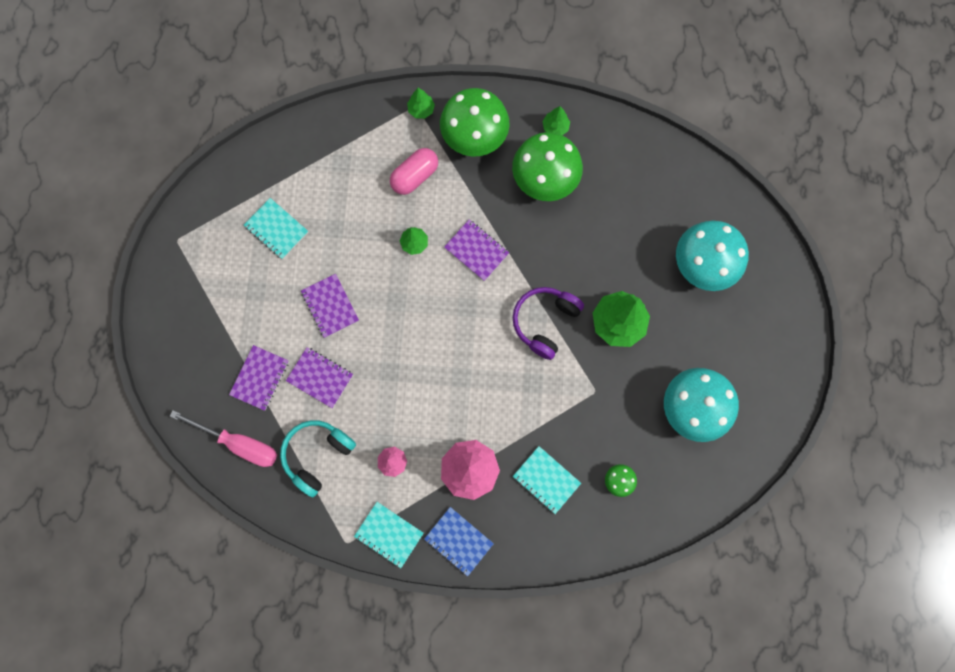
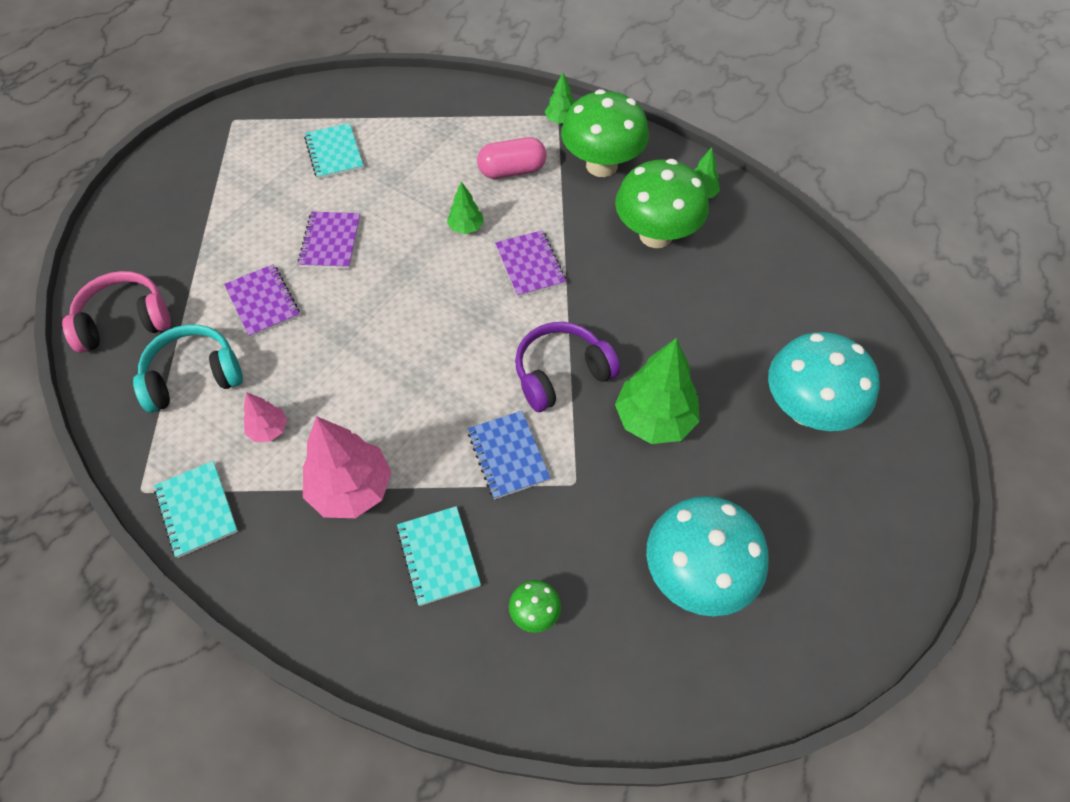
camera: 30 degrees right, 20 degrees down
(239, 443) = (124, 321): pink screwdriver -> pink headphones
(260, 378) = (202, 271): purple notebook -> none
(458, 541) = (272, 568): blue notebook -> blue notebook (508, 456)

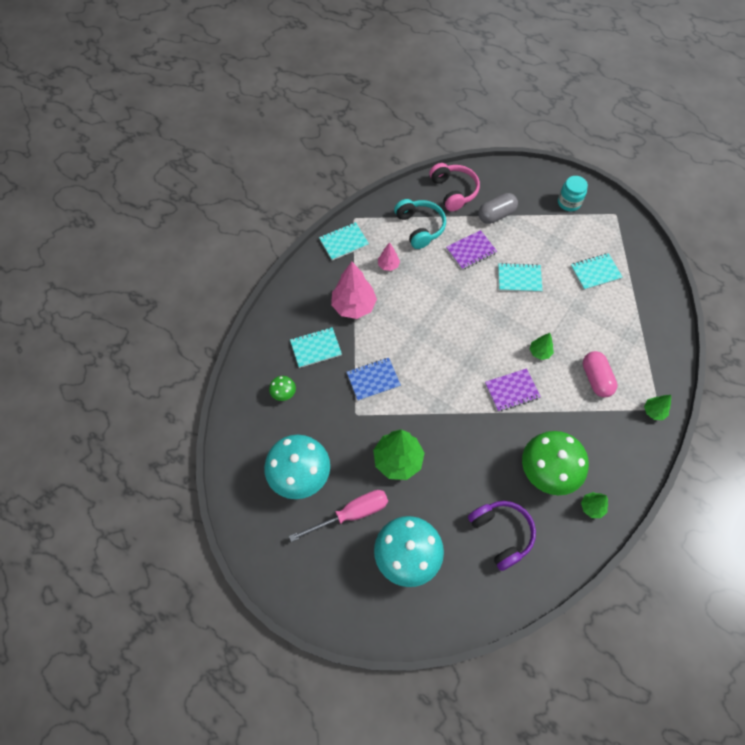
camera: 90 degrees right, 5 degrees up
(195, 263) = (496, 215): none -> grey capsule
(196, 170) = (569, 203): none -> turquoise jar
(330, 242) = (519, 278): purple notebook -> turquoise notebook
(561, 373) = (429, 408): purple headphones -> purple headphones (501, 534)
(601, 165) = (611, 438): green mushroom -> none
(753, 488) = (351, 514): none -> pink screwdriver

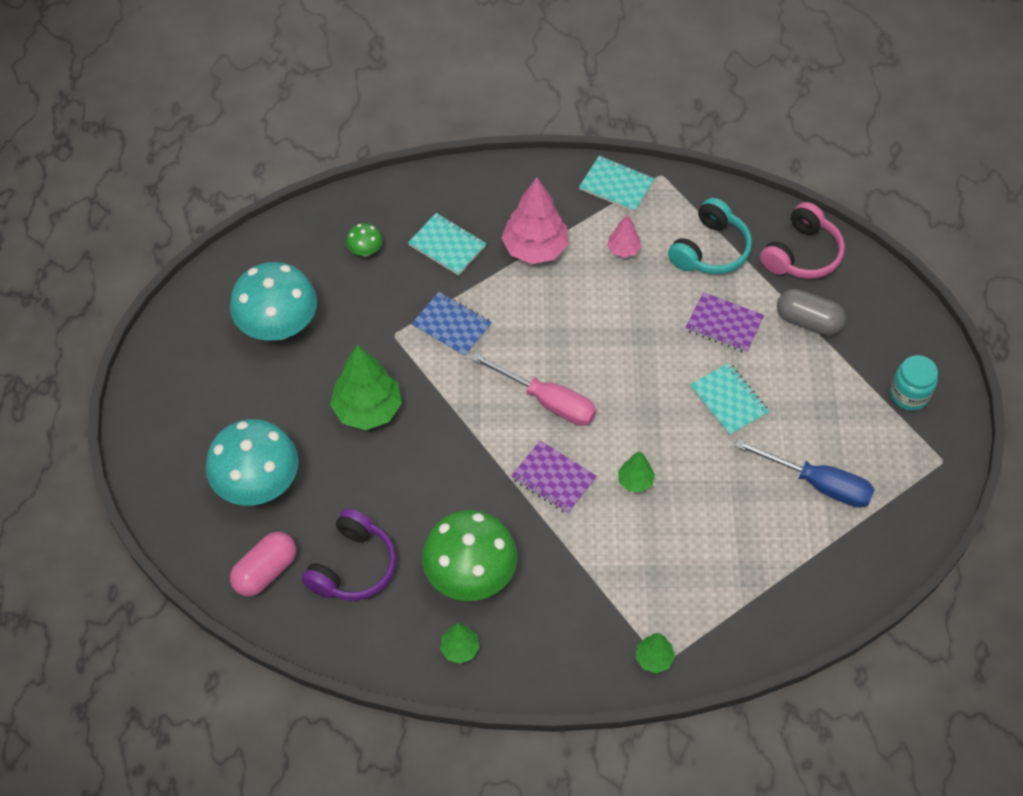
camera: 55 degrees right, 5 degrees down
(351, 514) = (269, 401): pink screwdriver -> pink screwdriver (547, 401)
(595, 272) = (818, 484): turquoise notebook -> blue screwdriver
(596, 379) = (648, 566): pink capsule -> pink capsule (265, 571)

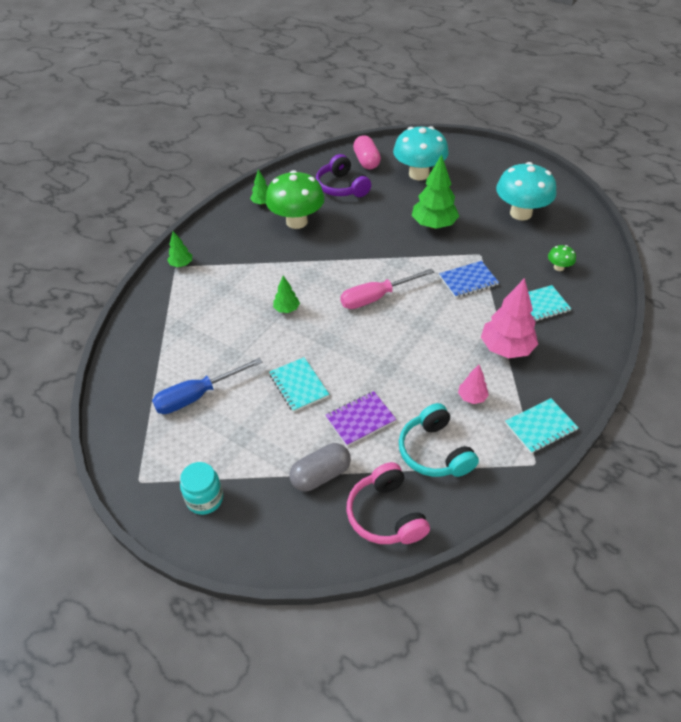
camera: 125 degrees right, 10 degrees down
(553, 478) = (322, 276): purple notebook -> none
(729, 400) = (298, 385): turquoise notebook -> turquoise notebook turned 60 degrees clockwise

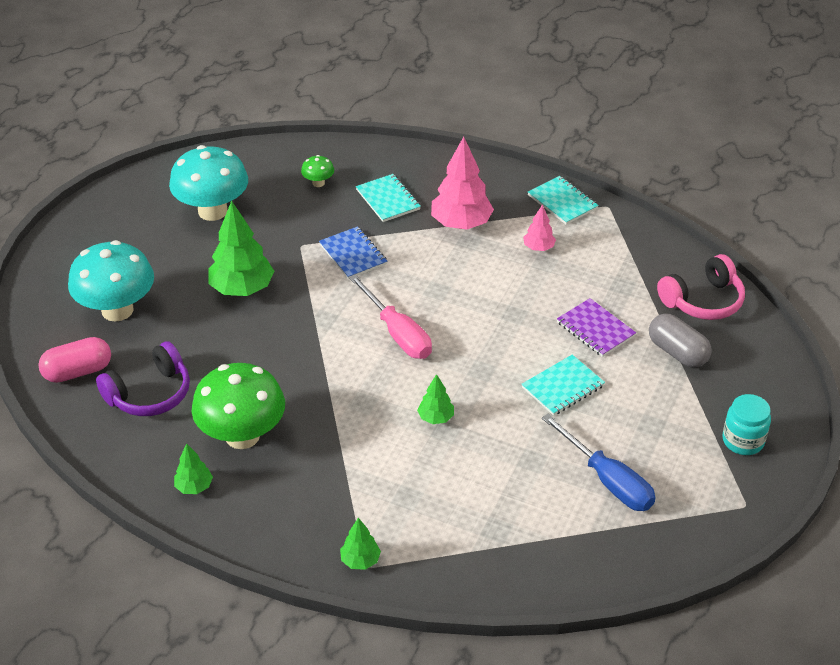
camera: 100 degrees left, 5 degrees down
(434, 452) = (618, 272): turquoise headphones -> none

